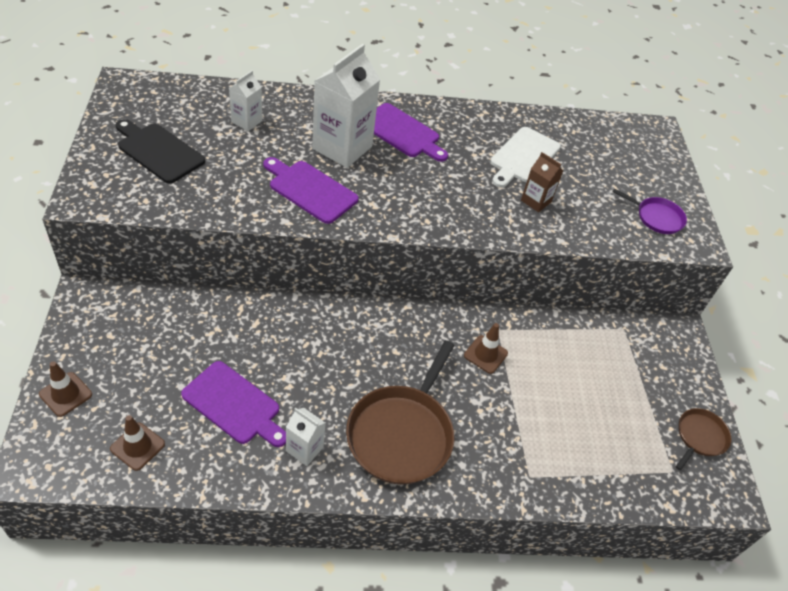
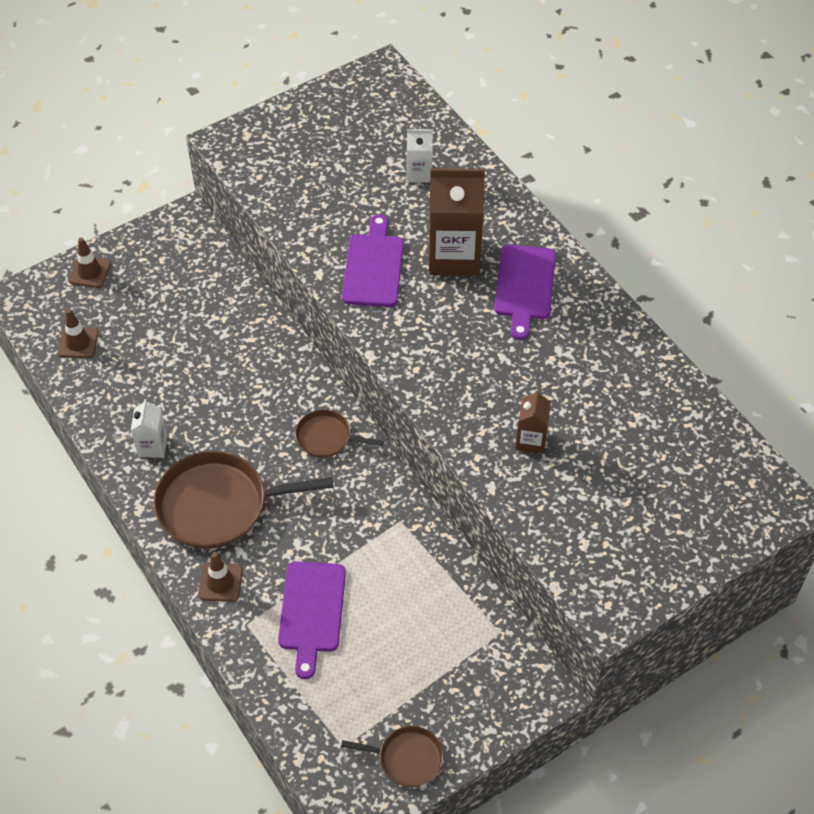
camera: 65 degrees right, 5 degrees up
(158, 151) = (322, 146): black cutting board -> none
(234, 405) = (159, 376): purple cutting board -> purple cutting board (312, 612)
(342, 147) = (454, 256): white carton -> brown carton
(392, 329) = (327, 437): none -> brown pan
(485, 354) = (359, 525): brown traffic cone -> brown traffic cone (220, 582)
(523, 157) = (592, 399): white cutting board -> none
(657, 217) = (614, 558): purple pan -> none

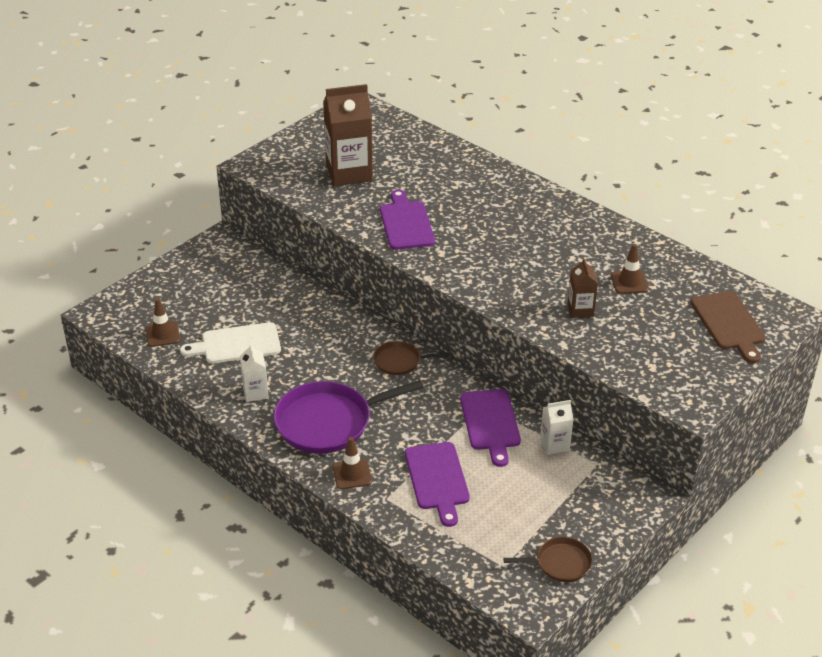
camera: 15 degrees left, 15 degrees down
(89, 272) = (154, 286): brown traffic cone -> brown traffic cone (629, 282)
(154, 374) = (237, 344): none -> white cutting board
(218, 505) = (328, 422): brown pan -> purple pan
(419, 173) = (416, 161): white carton -> white carton (554, 444)
(454, 256) = (466, 207): brown carton -> brown carton (349, 173)
(524, 286) = (530, 217): purple cutting board -> purple cutting board (490, 423)
(703, 500) = (729, 324): none -> brown cutting board

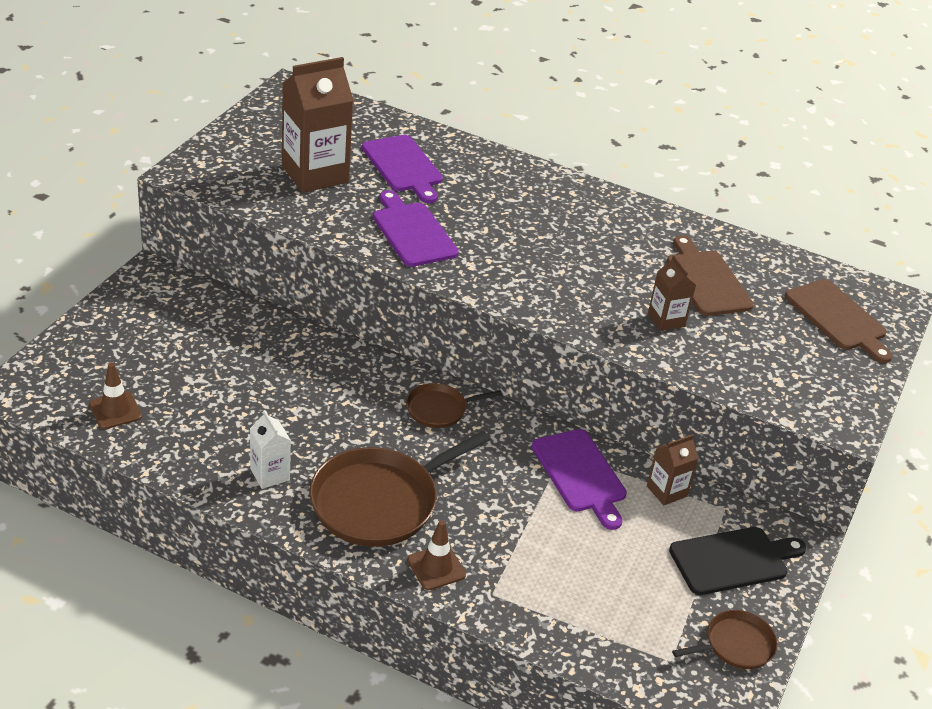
camera: 20 degrees left, 0 degrees up
(237, 344) = (221, 412): white cutting board -> none
(328, 422) = (379, 501): purple pan -> brown pan
(437, 479) = (546, 558): purple cutting board -> purple cutting board (403, 166)
(554, 444) = (666, 491): white carton -> brown carton
(586, 502) = (733, 560): none -> black cutting board
(629, 282) = (706, 280): brown traffic cone -> brown cutting board

